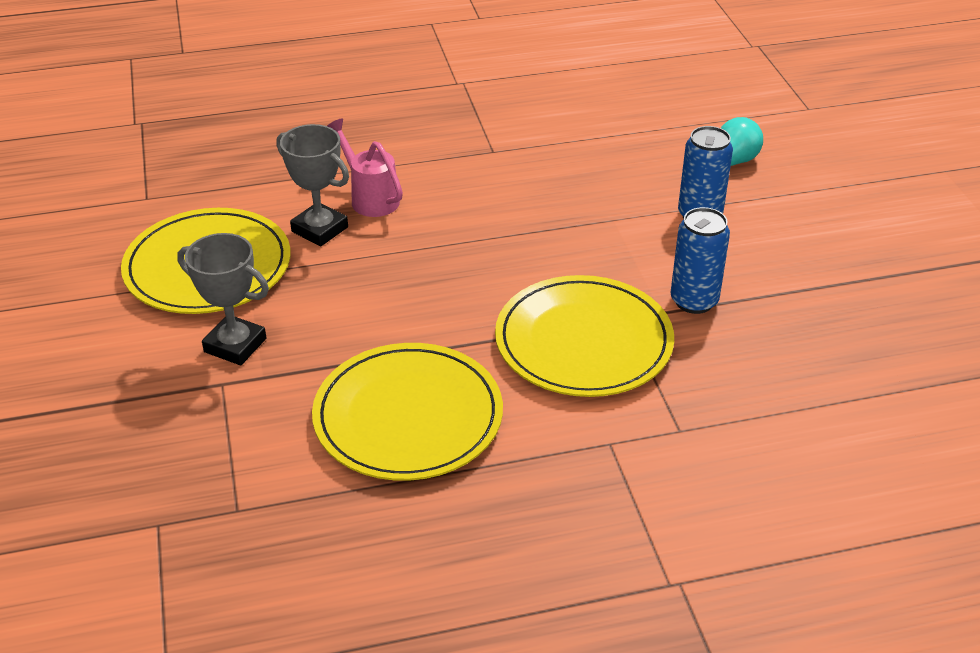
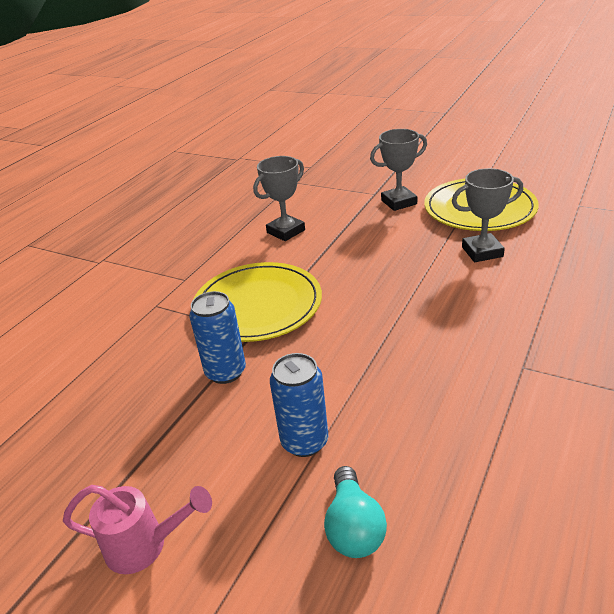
camera: 135 degrees right, 5 degrees down
(370, 197) = (504, 281): pink watering can -> pink watering can (146, 545)
(408, 416) = (286, 231): yellow plate -> grey trophy

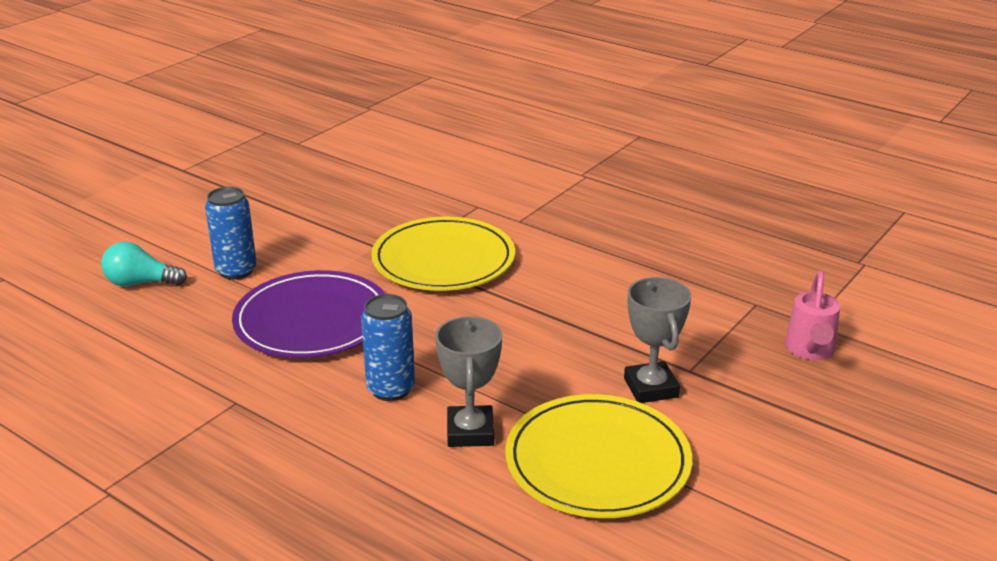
camera: 95 degrees right, 5 degrees down
(146, 545) = (194, 209): pink watering can -> pink watering can (810, 351)
(226, 372) = (348, 240): blue can -> blue can (391, 389)
(286, 231) = (600, 287): grey trophy -> none
(380, 357) = (312, 320): none -> purple plate

